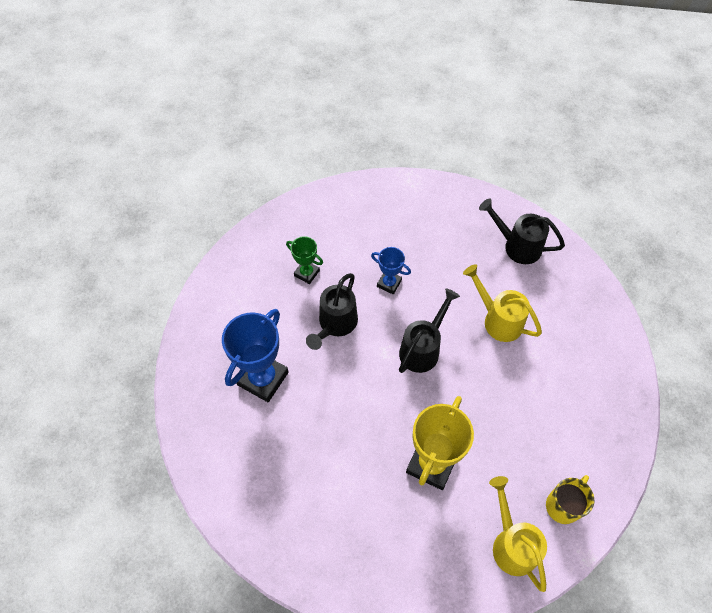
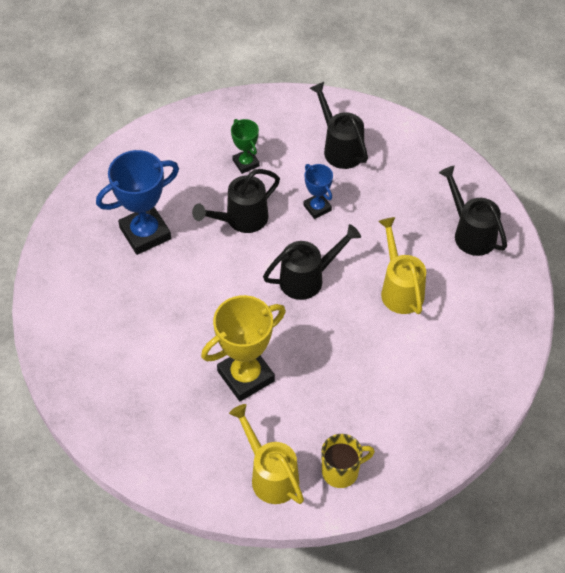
camera: 30 degrees right, 5 degrees down
(373, 224) = (340, 148): none -> black watering can
(512, 544) = (270, 475): yellow watering can -> yellow watering can turned 45 degrees counterclockwise

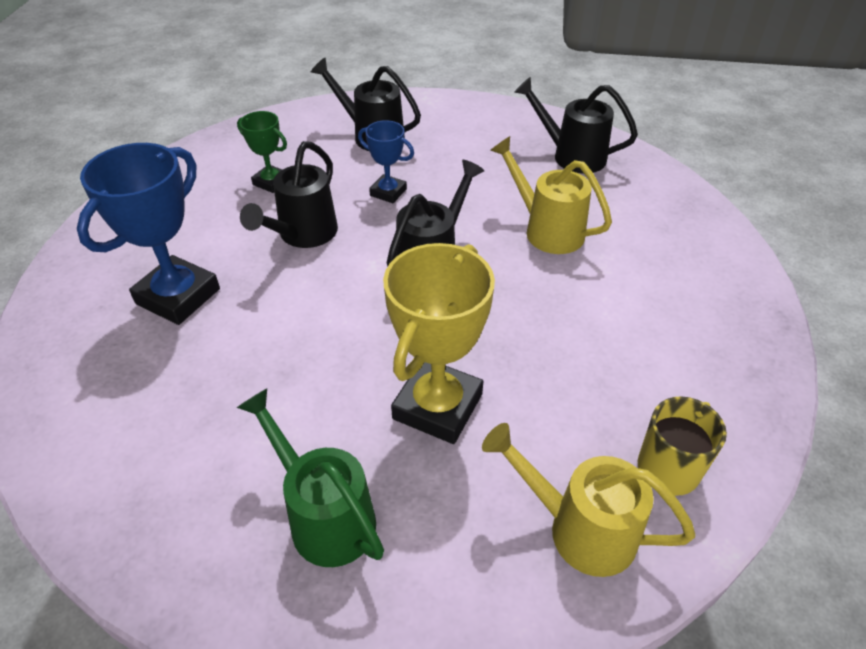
camera: 30 degrees left, 10 degrees down
(154, 405) = (325, 516): none -> green watering can

